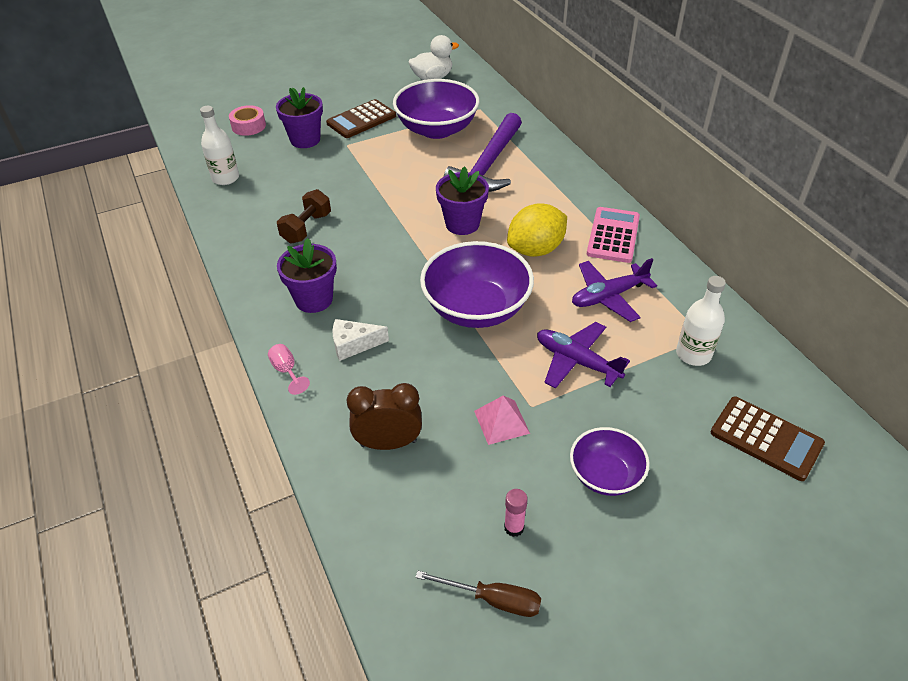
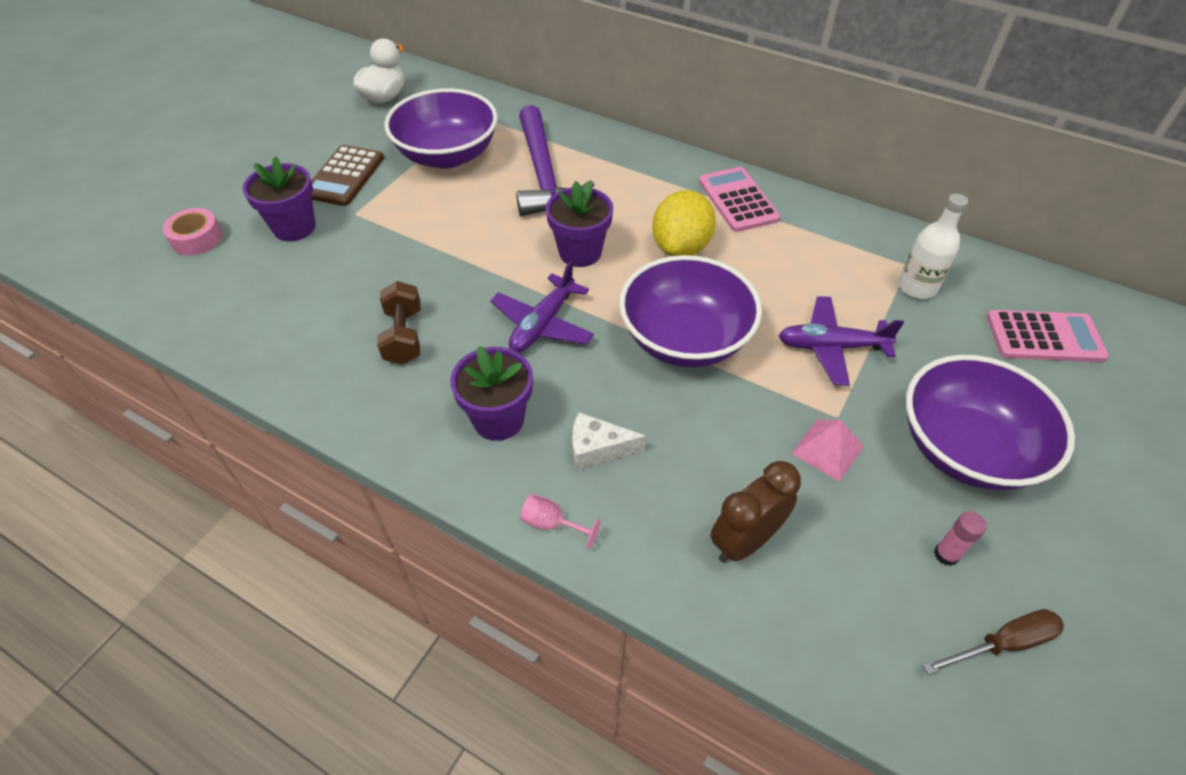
camera: 35 degrees left, 5 degrees up
(225, 178) = (230, 319): white bottle -> none
(354, 345) = (597, 449): white cheese -> white cheese turned 45 degrees clockwise
(605, 475) = (965, 448): purple bowl -> purple bowl, size x1.74
(608, 296) = (794, 265): purple plane -> purple plane (543, 324)
(766, 438) = (1044, 337): brown calculator -> pink calculator

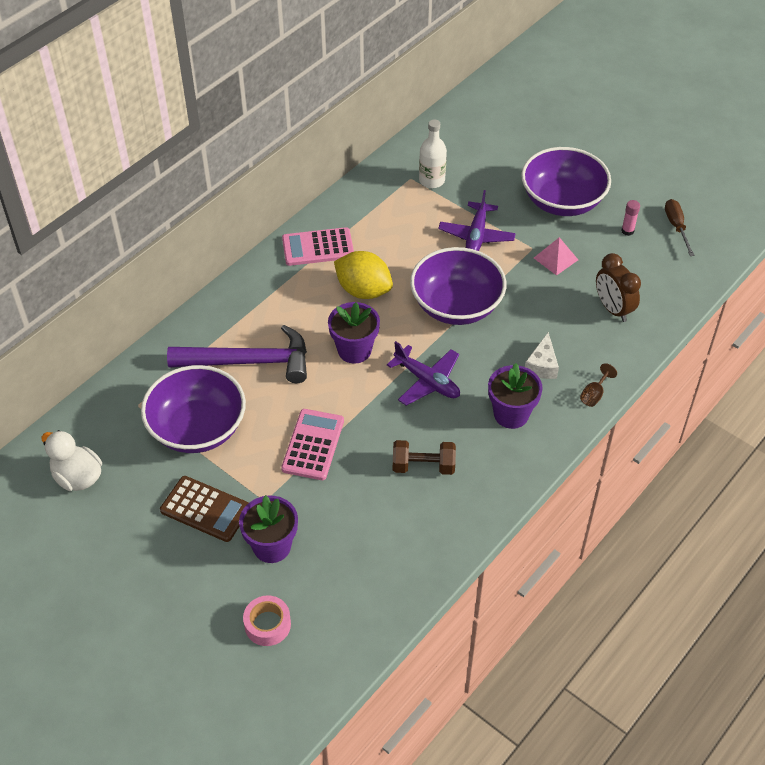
camera: 80 degrees left, 0 degrees up
(552, 524) = (594, 394): pink goblet -> brown goblet
(1044, 337) = (485, 140): pink calculator -> pink calculator (313, 445)

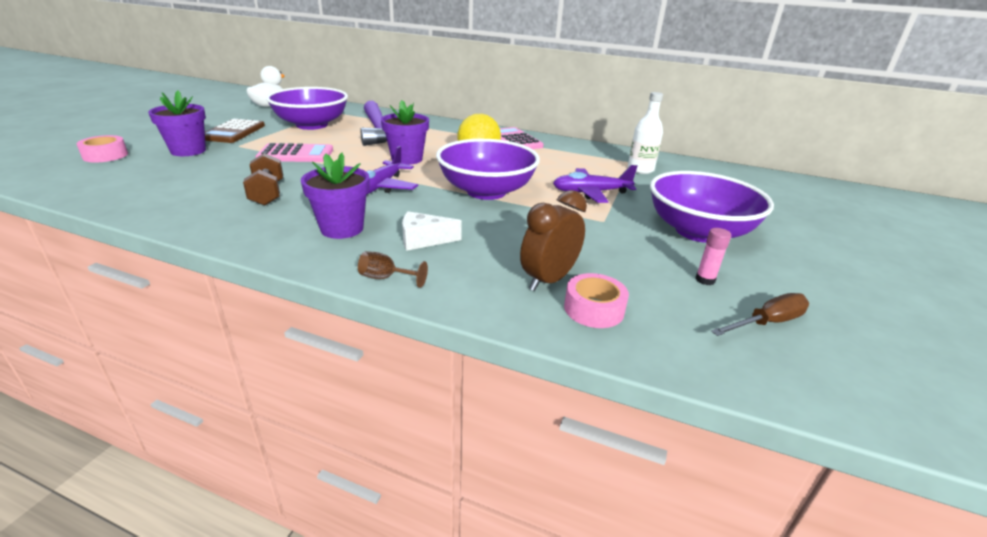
camera: 70 degrees right, 20 degrees down
(555, 259) = (601, 235): pink pyramid -> none
(649, 298) = (593, 309): none -> pink tape

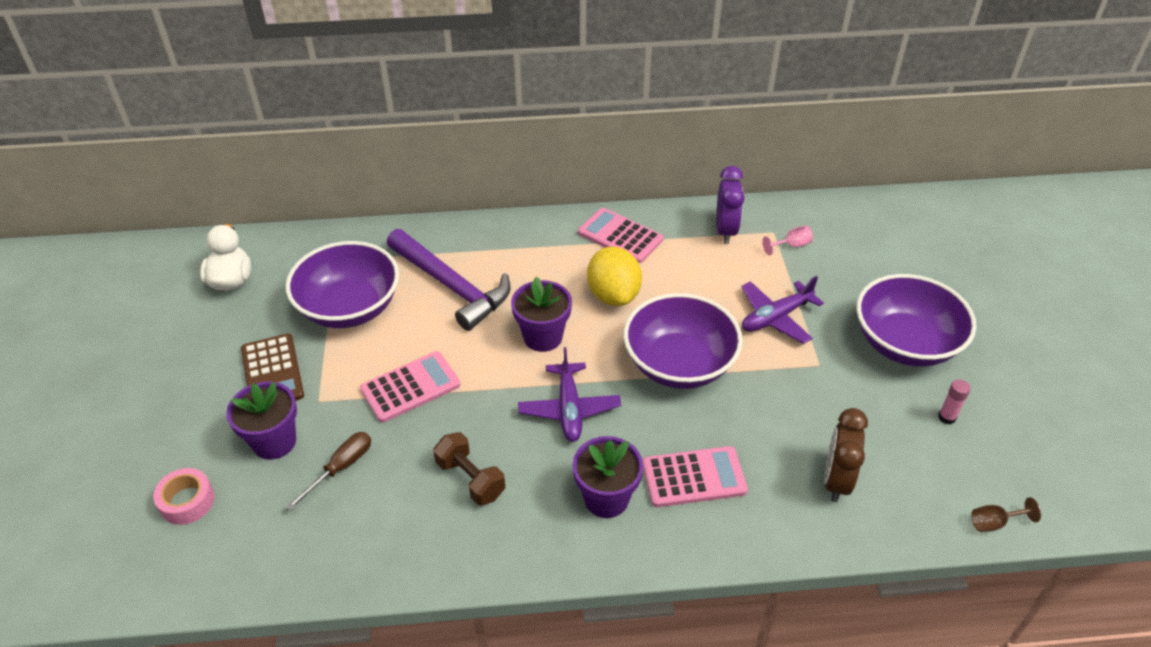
camera: 25 degrees left, 15 degrees up
(386, 278) = (712, 547): brown goblet -> brown goblet (994, 523)
(423, 240) = (694, 477): white cheese -> pink calculator
(593, 309) = (892, 499): pink tape -> none
(594, 154) = (725, 231): none -> purple clock
(640, 170) = (791, 245): white bottle -> pink goblet
(767, 323) = (1013, 451): brown screwdriver -> brown screwdriver (341, 468)

